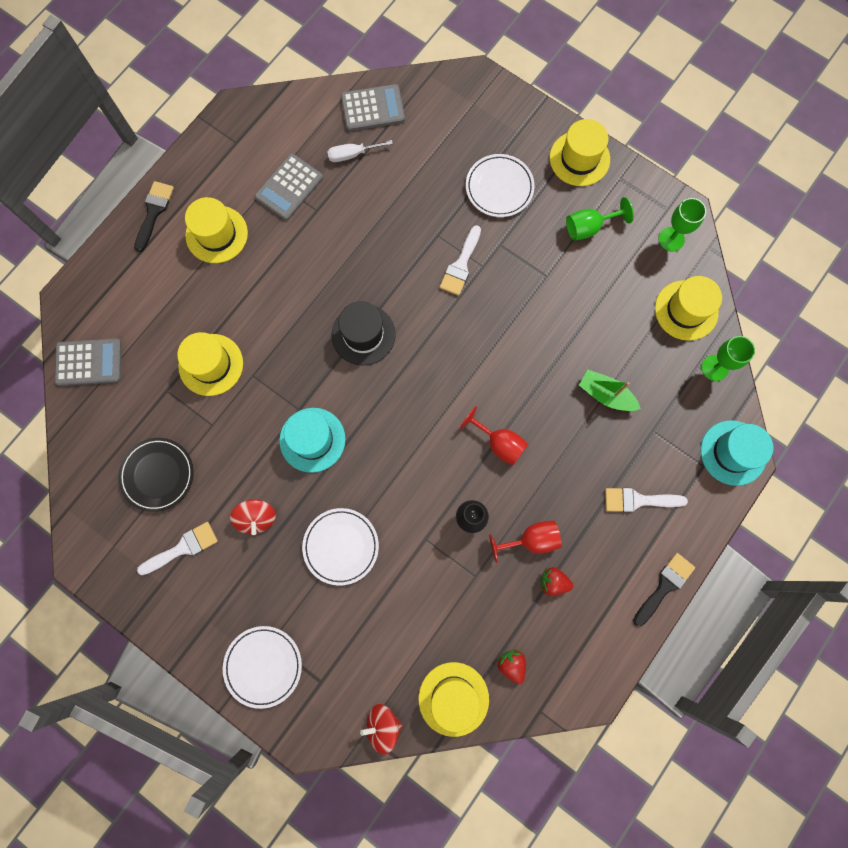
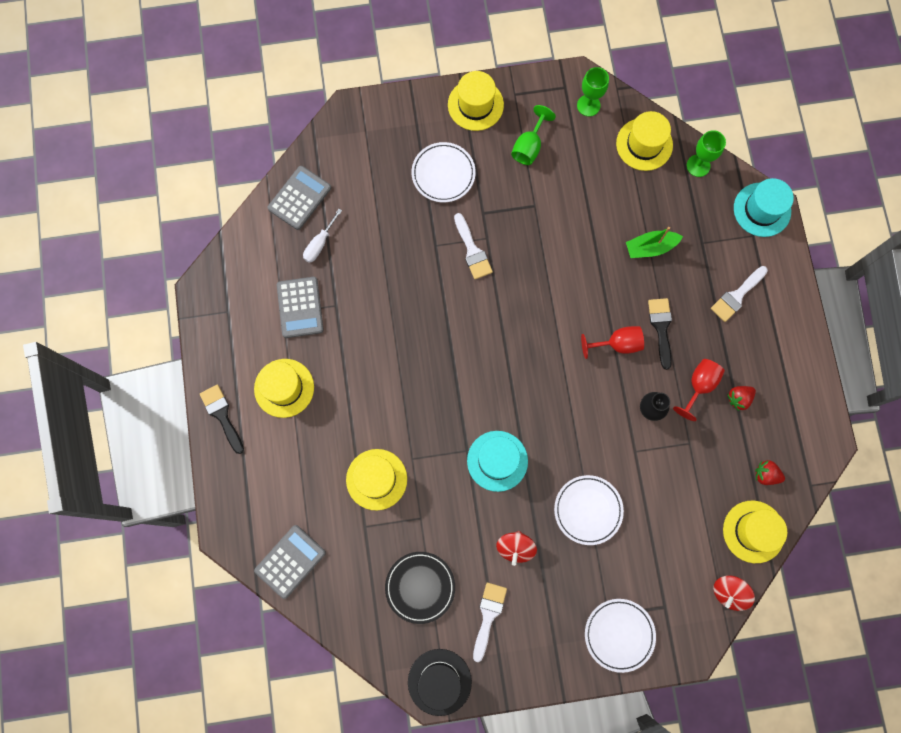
camera: 45 degrees left, 0 degrees up
(256, 518) = (515, 547): red spinning top -> red spinning top turned 75 degrees clockwise
(363, 334) = (457, 359): black hat -> black hat (439, 682)
(664, 586) = (805, 334): black brush -> black brush (661, 328)

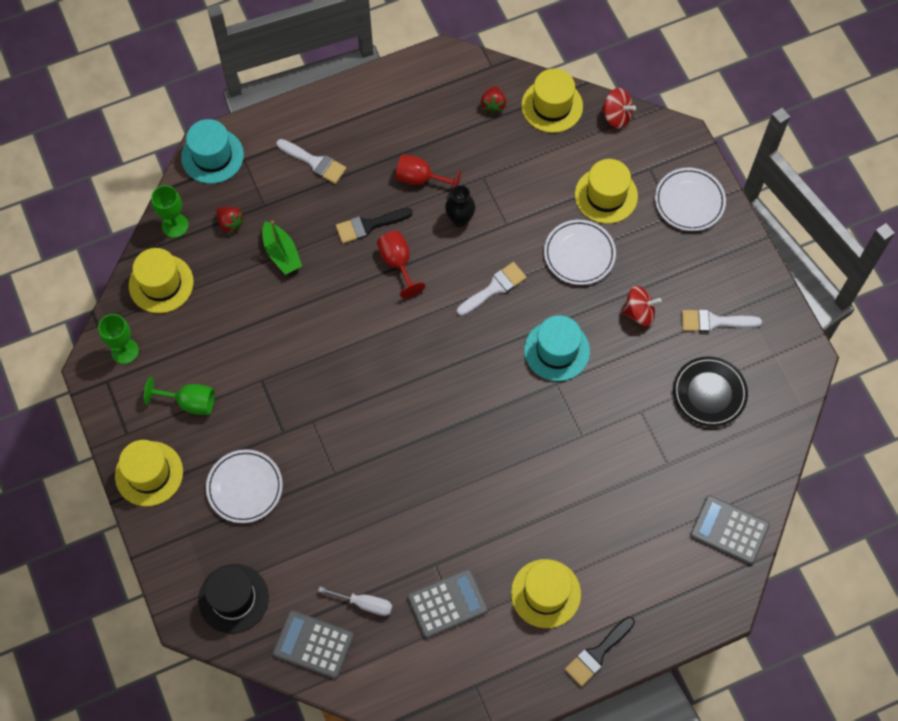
camera: 105 degrees left, 10 degrees down
(376, 479) = (614, 466): yellow hat -> yellow hat (606, 195)
(439, 682) = (793, 351): black hat -> black hat (233, 598)
(472, 250) = (330, 432): white brush -> white brush (494, 288)
(738, 398) = (423, 141): red strawberry -> red strawberry (230, 223)

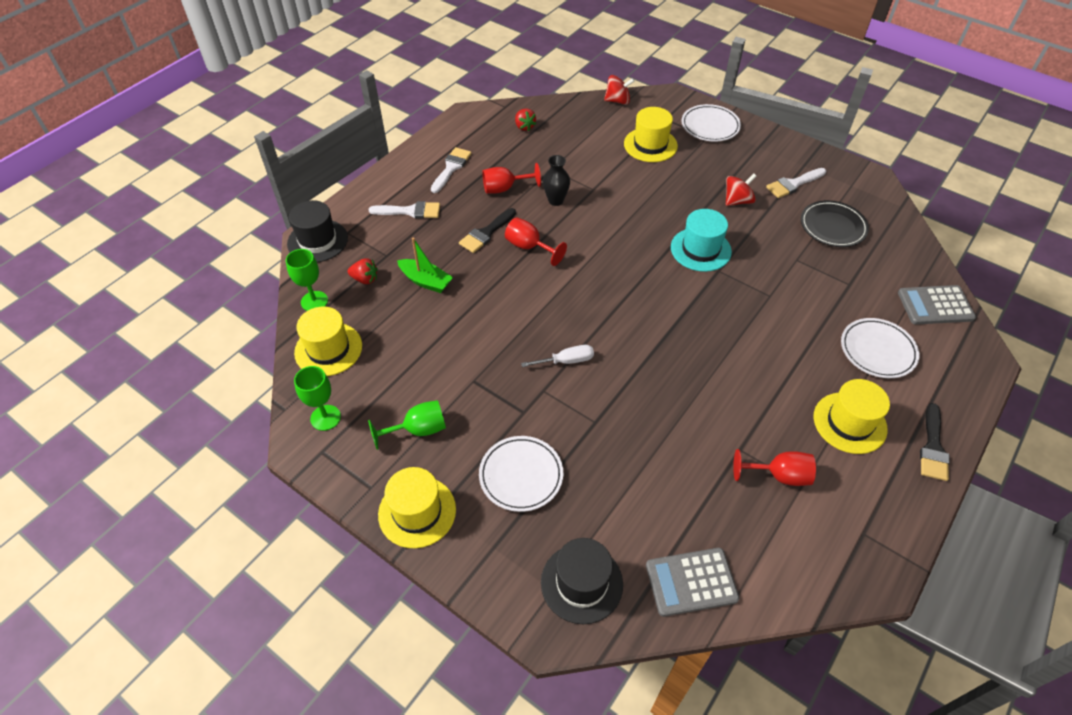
camera: 30 degrees left, 15 degrees down
(212, 156) = (317, 241): turquoise hat -> black hat
(365, 604) = (708, 517): white screwdriver -> white screwdriver (566, 361)
(447, 603) = (779, 475): grey calculator -> red goblet
(494, 288) = (618, 231): white brush -> white brush (451, 168)
(552, 106) = (567, 112): yellow hat -> none
(579, 254) = (662, 185): white plate -> white plate (877, 350)

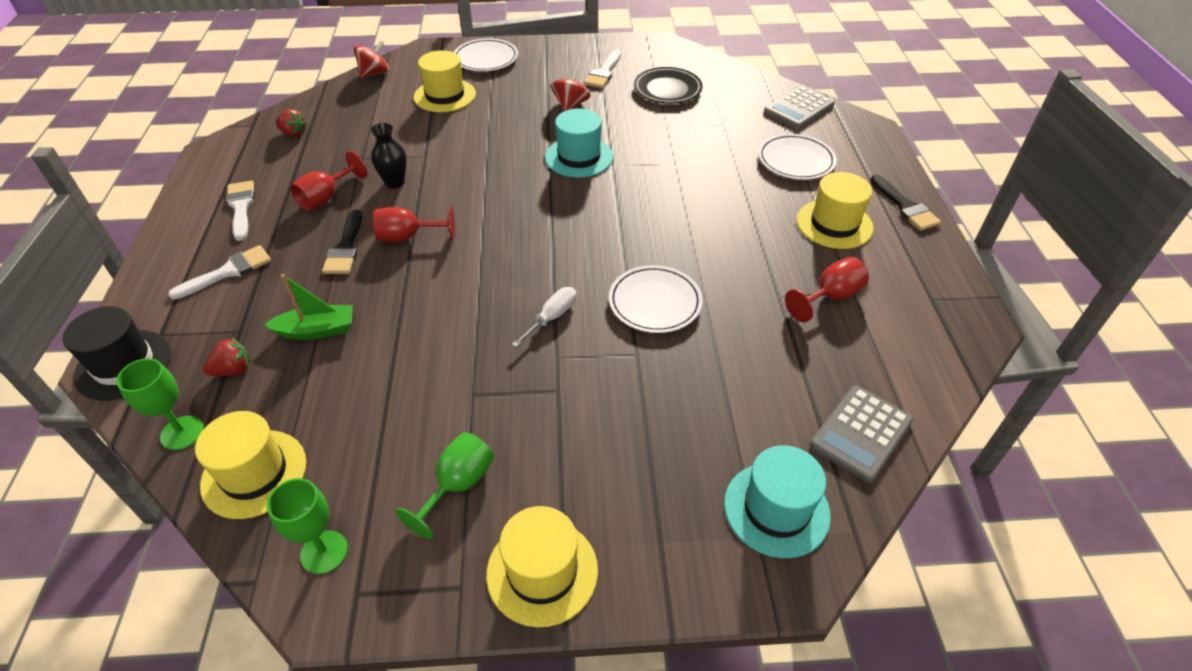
camera: 40 degrees left, 5 degrees down
(521, 475) = (616, 452): white plate -> white plate (655, 302)
(581, 583) = (776, 509): black hat -> turquoise hat

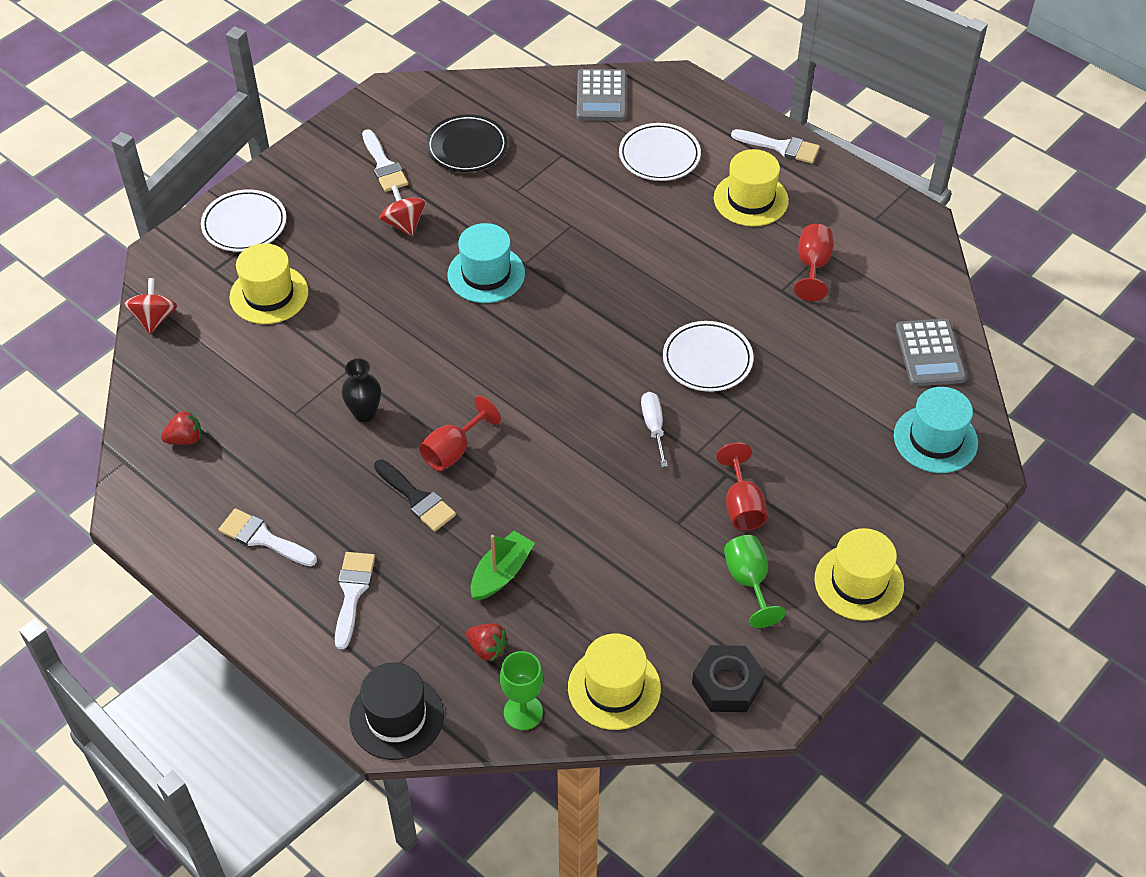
camera: 45 degrees left, 5 degrees up
(233, 370) = (487, 649): red strawberry -> red strawberry turned 105 degrees clockwise
(324, 552) = (727, 684): green goblet -> black nut
(326, 197) = (326, 472): red goblet -> red goblet (742, 505)
(905, 206) = (781, 147): black brush -> white brush

